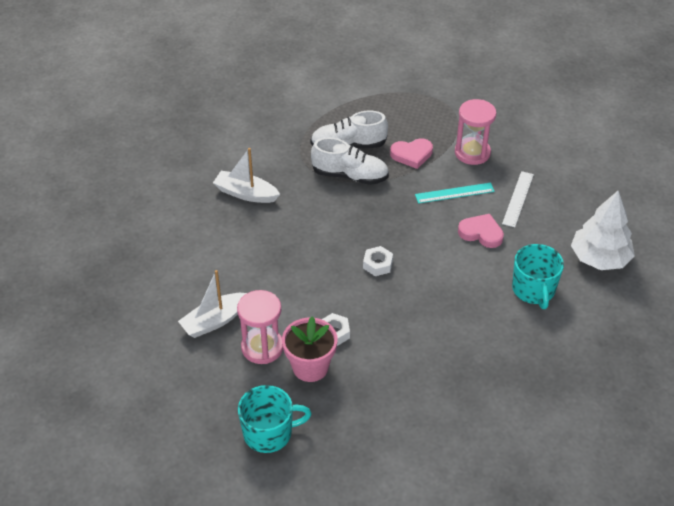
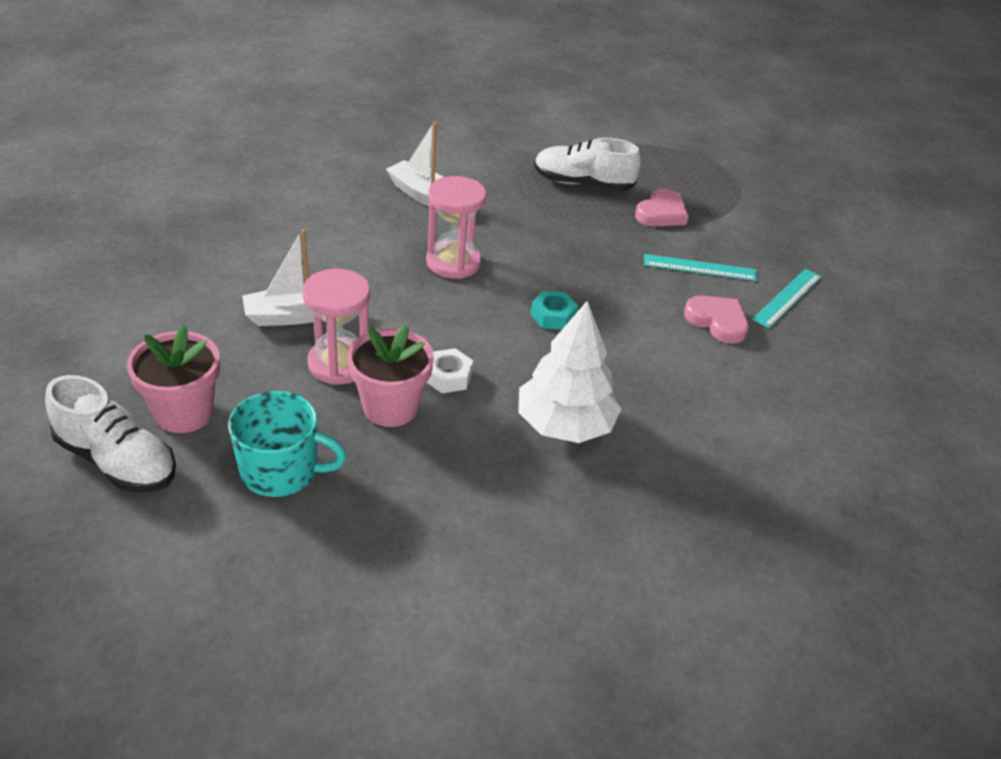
camera: 15 degrees right, 5 degrees down
(187, 416) = (184, 413): none -> pink flower pot
(350, 176) = (568, 213): white shoe -> white shoe (117, 461)
(377, 264) = (553, 316): white nut -> turquoise nut
(412, 155) = (661, 213): pink heart -> pink heart turned 60 degrees counterclockwise
(472, 153) = (744, 232): pink hourglass -> pink hourglass (453, 263)
(518, 199) = (787, 298): white ruler -> turquoise ruler
(534, 290) = (766, 410): turquoise mug -> none
(599, 258) = (883, 401): white tree -> white tree (565, 425)

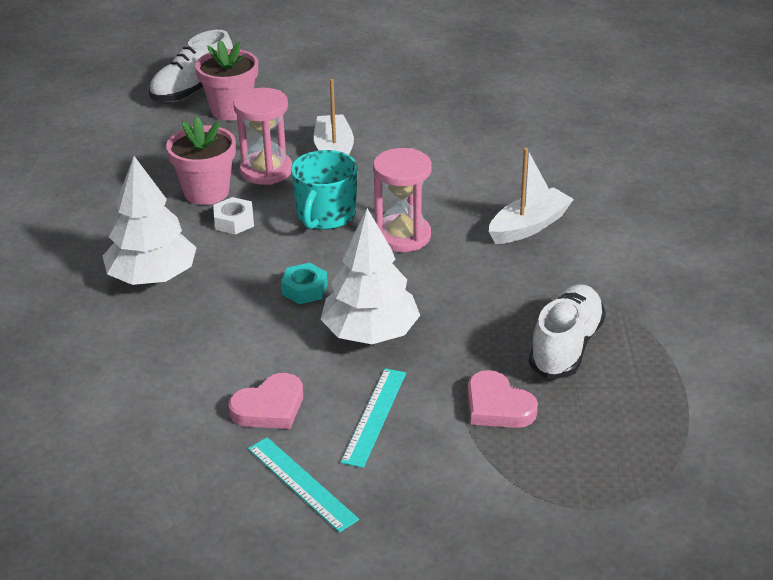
camera: 105 degrees right, 5 degrees down
(281, 471) = (158, 146): turquoise mug -> turquoise mug (325, 215)
(602, 274) = (370, 333): none -> white tree

